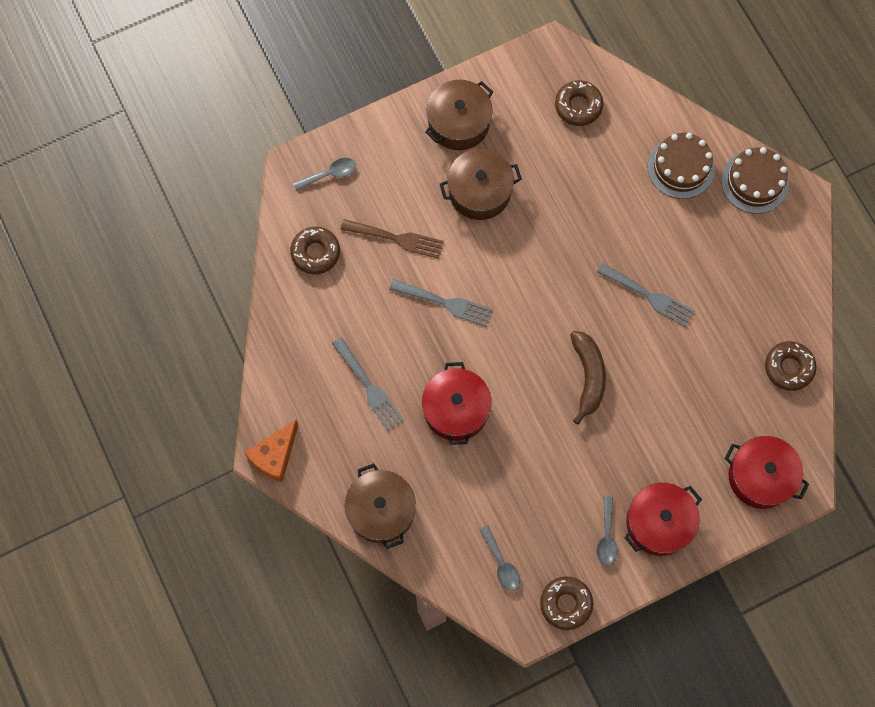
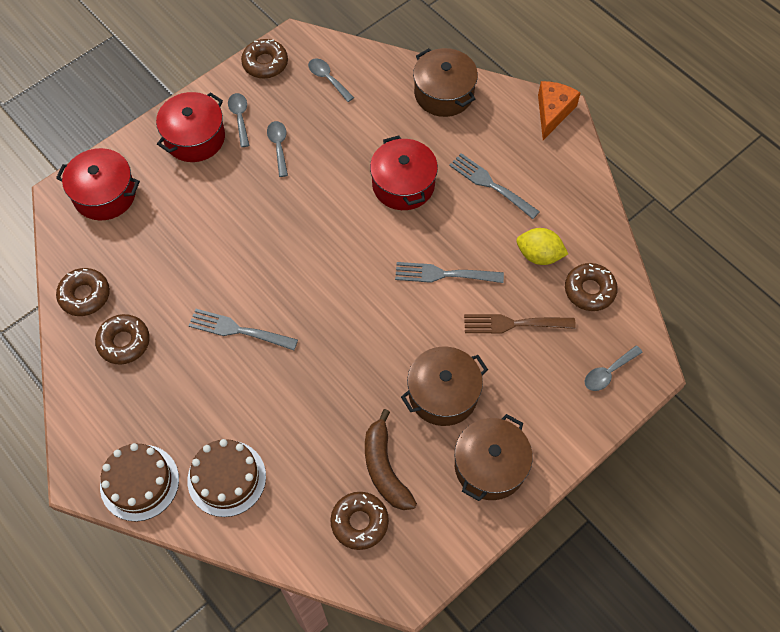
camera: 165 degrees right, 10 degrees down
(349, 299) = (539, 255): none -> yellow lemon
(572, 489) = (278, 146): none -> grey spoon
(588, 376) = (285, 241): brown banana -> brown banana (385, 468)
(756, 311) = (124, 342): none -> brown donut

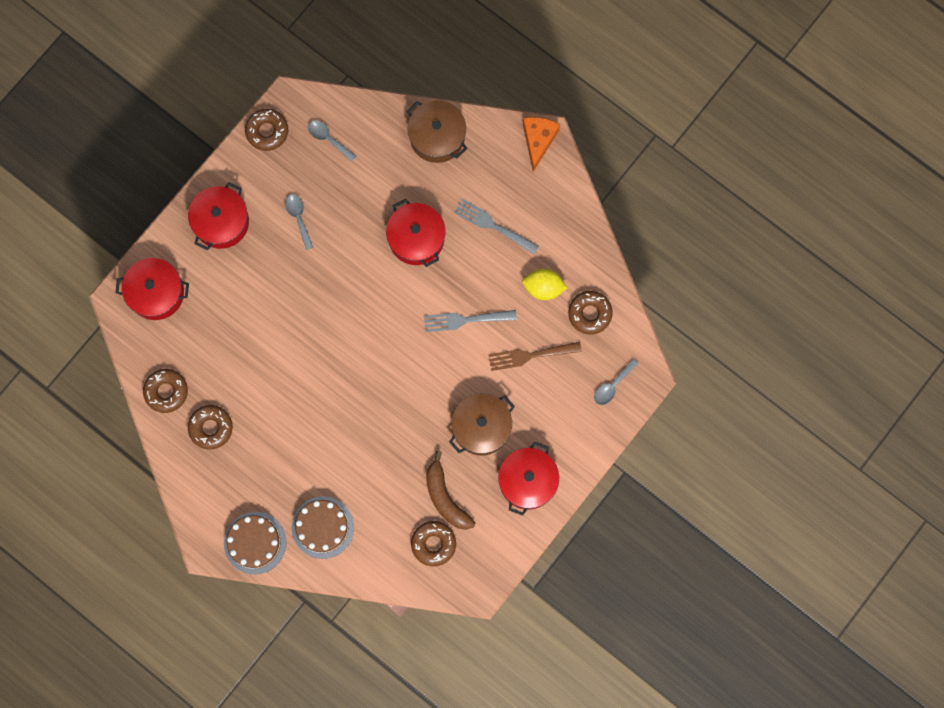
camera: 10 degrees left, 15 degrees up
(238, 330) = (303, 400): grey fork -> none
(240, 117) = (257, 194): grey spoon -> none
(490, 466) = (527, 481): brown pot -> red pot

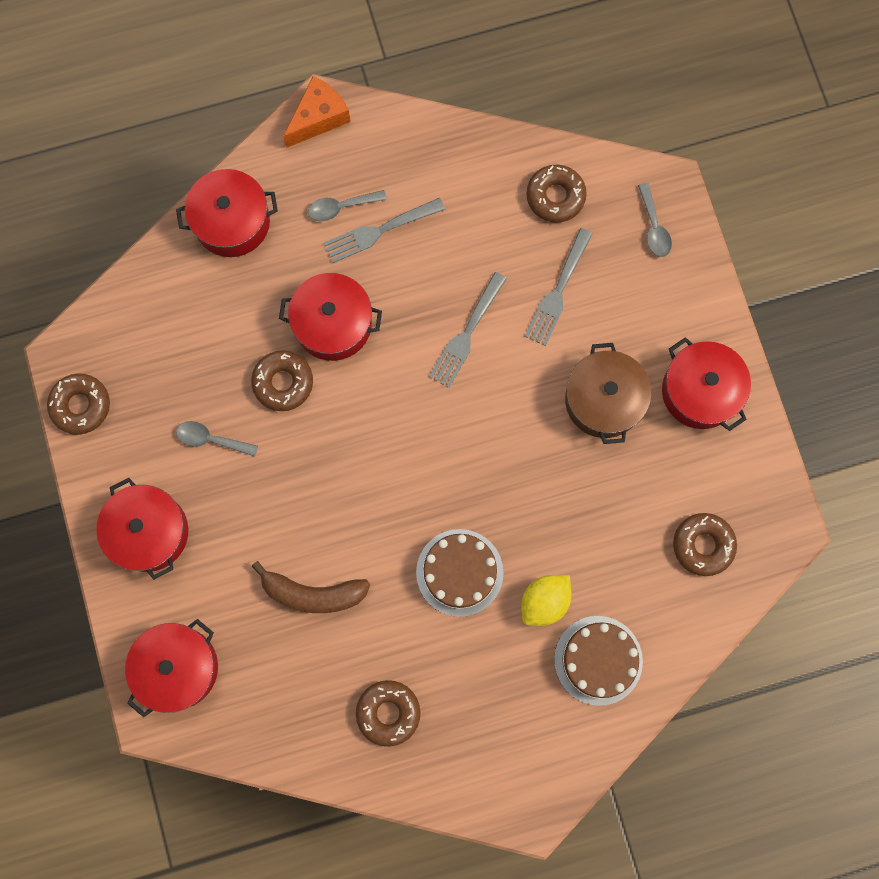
camera: 55 degrees left, 0 degrees up
(166, 391) = (306, 737): brown donut -> brown donut (283, 383)
(255, 543) = (563, 753): brown cake -> brown cake (459, 572)
(328, 139) = (143, 342): grey spoon -> grey spoon (341, 207)
(437, 137) = (232, 222): brown pot -> red pot
(445, 497) = (657, 495): brown banana -> brown banana (313, 593)
(530, 355) = (558, 291): brown fork -> grey fork
(538, 140) = (319, 118): orange cheese -> orange cheese turned 90 degrees clockwise
(543, 288) = (490, 225): yellow lemon -> yellow lemon (544, 601)

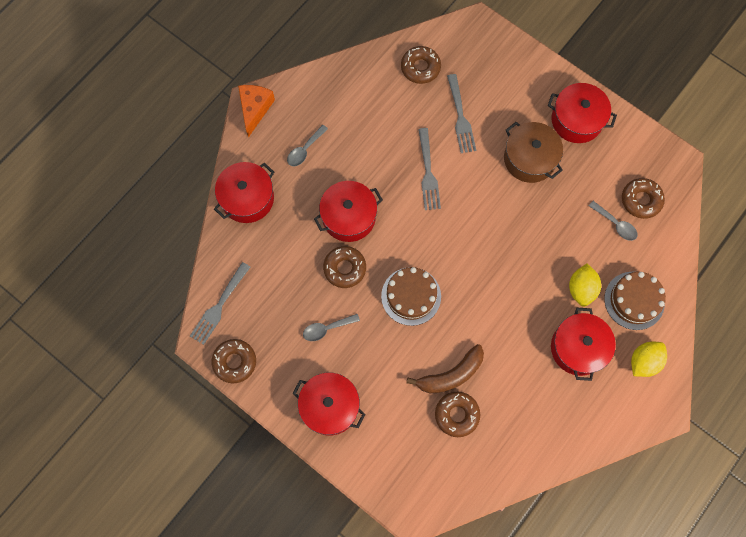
camera: 35 degrees left, 5 degrees down
(178, 668) = (405, 472): red pot -> red pot (578, 348)
(379, 231) = (336, 148): grey fork -> grey fork (219, 306)
(388, 713) = (543, 411): brown donut -> brown donut (456, 415)
(459, 572) = (523, 305): brown cake -> brown cake (411, 296)
(552, 740) = (644, 361): none -> yellow lemon
(653, 227) = (486, 50): grey spoon -> grey spoon (615, 224)

